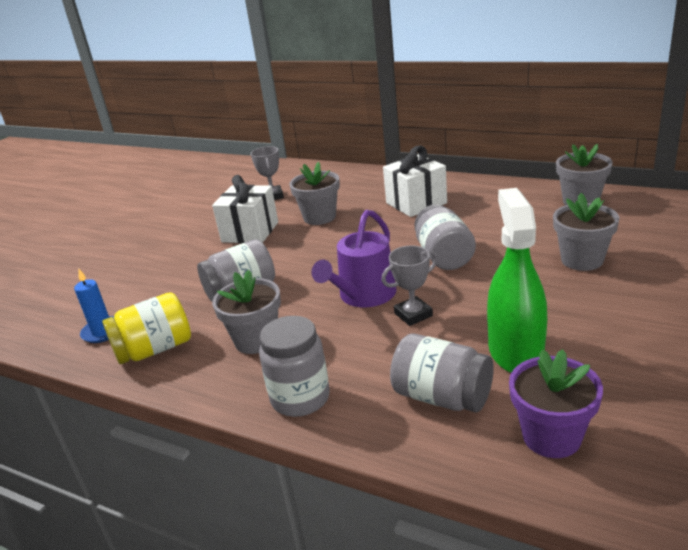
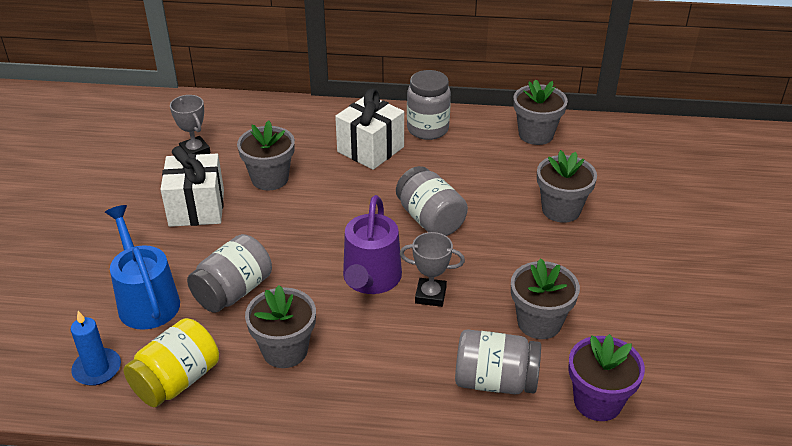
camera: 25 degrees left, 10 degrees up
(171, 289) = (146, 300): none -> blue watering can
(300, 398) = (366, 407): grey jar -> grey jar (427, 129)
(413, 314) = (430, 295): grey trophy -> grey trophy turned 60 degrees clockwise
(515, 352) = (539, 322): green spray bottle -> grey flower pot

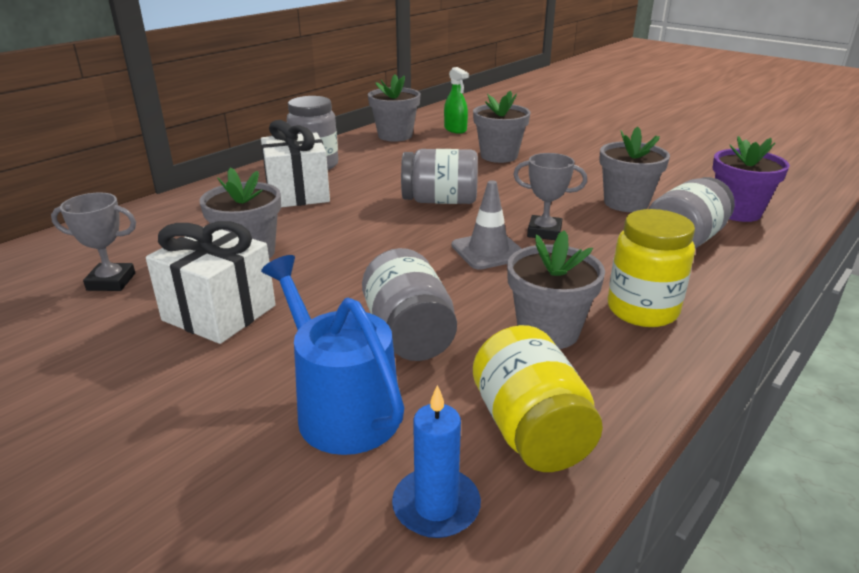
camera: 55 degrees left, 10 degrees down
(146, 300) = (341, 408): blue watering can -> blue watering can turned 45 degrees clockwise
(351, 388) = (642, 310): none -> yellow jar
(371, 279) = (488, 251): purple watering can -> grey traffic cone
(430, 295) = (544, 232): grey trophy -> grey trophy turned 60 degrees clockwise
(594, 158) = (455, 129): none -> green spray bottle

